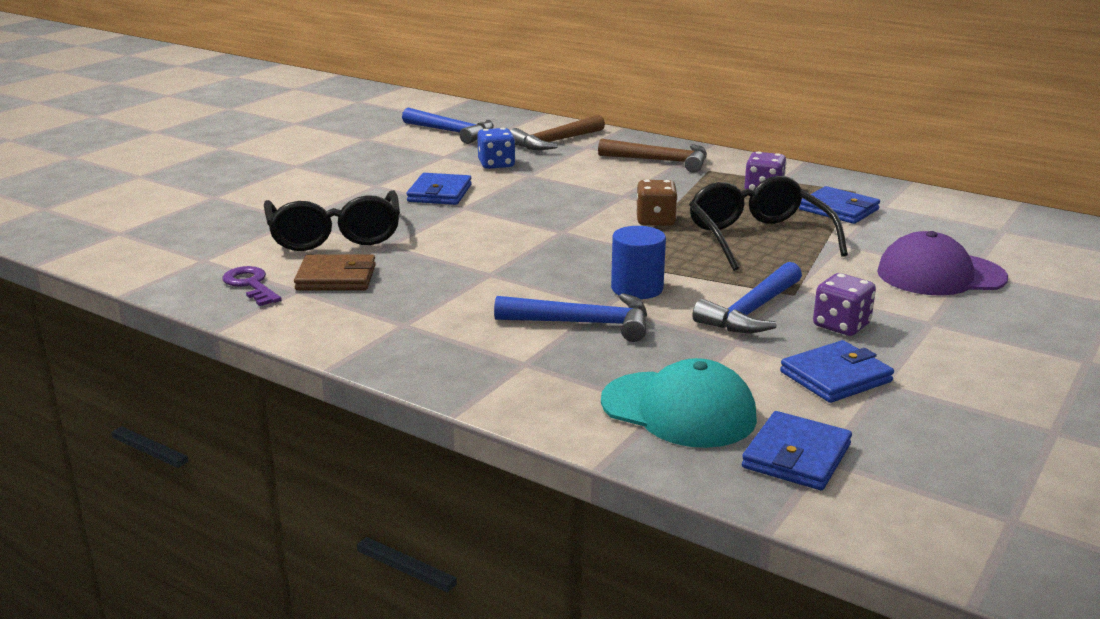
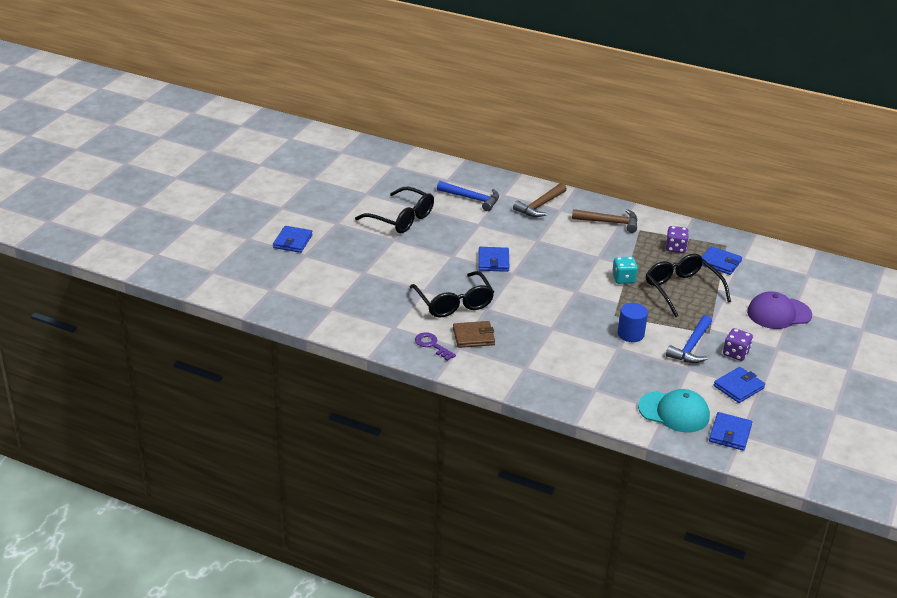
camera: 10 degrees left, 10 degrees up
(135, 162) = (292, 241): none -> blue wallet
(326, 147) = (402, 219): none -> black glasses
(496, 164) = (514, 231): blue dice -> none
(583, 323) = (613, 361): blue hammer -> none
(655, 221) = (623, 279): brown dice -> turquoise dice

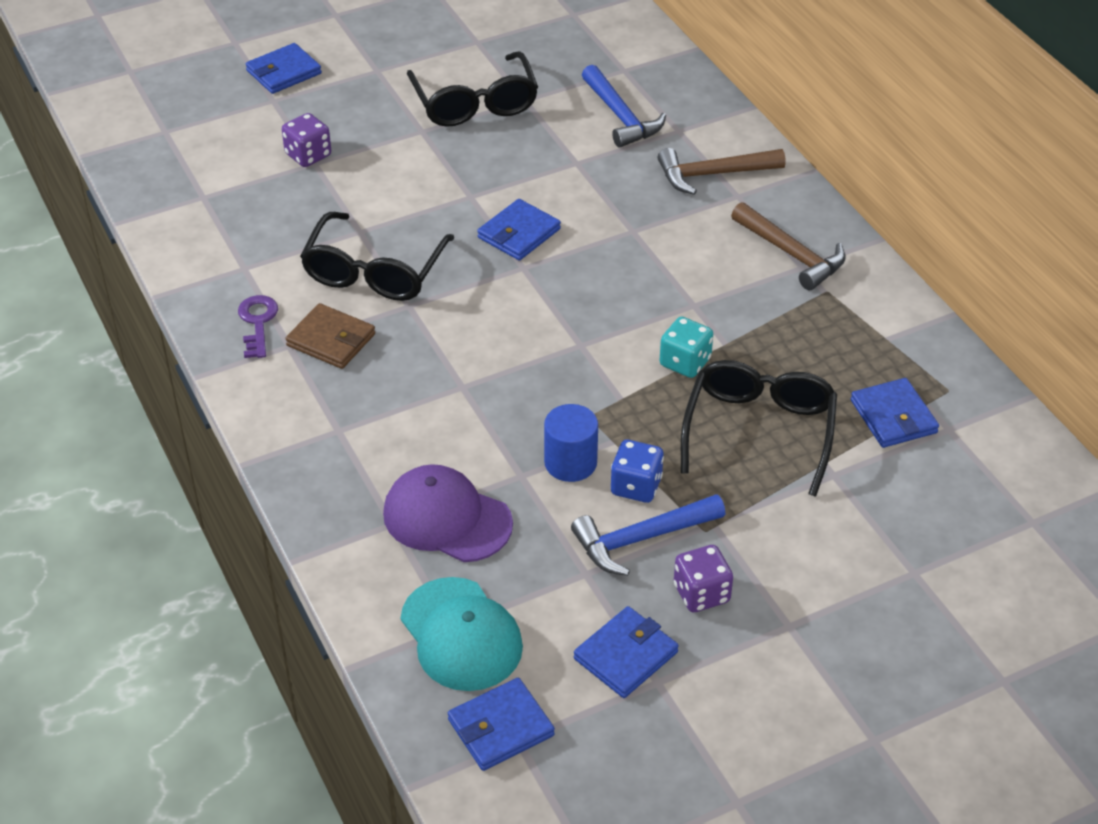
camera: 40 degrees right, 10 degrees up
(665, 330) = (636, 486): none -> blue dice
(675, 248) = (847, 352): purple dice -> purple dice (308, 155)
(738, 387) = (626, 655): blue wallet -> blue wallet turned 45 degrees counterclockwise
(778, 313) = (878, 564): purple cap -> purple cap (447, 518)

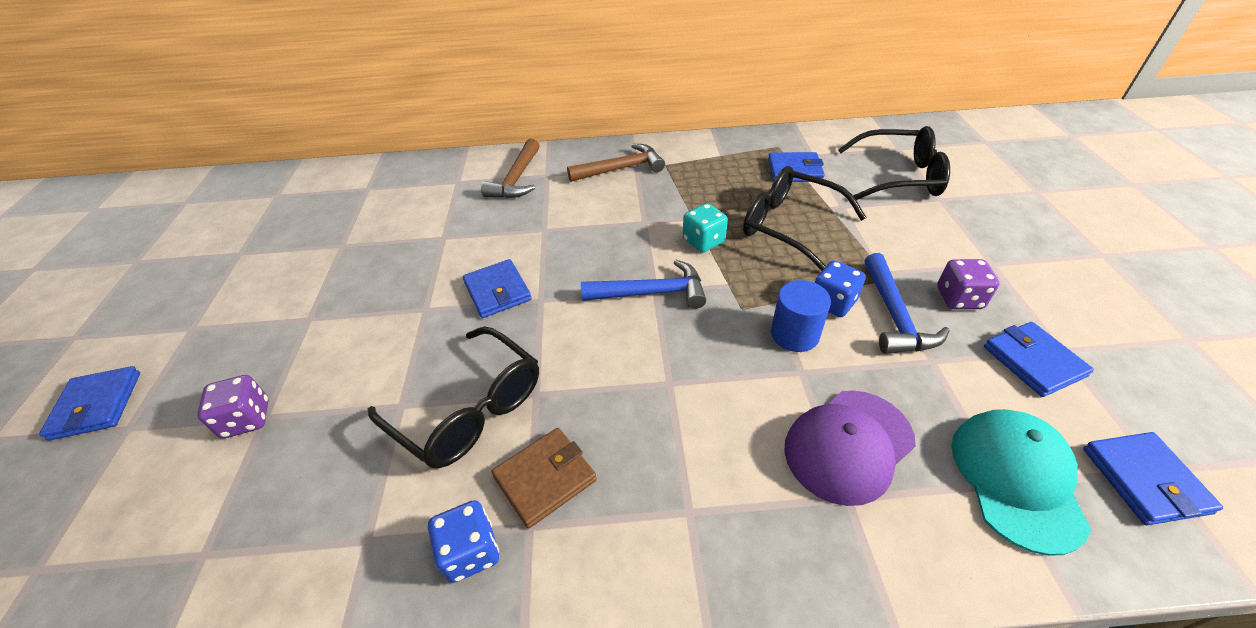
camera: 65 degrees left, 0 degrees up
(258, 323) = (471, 552): purple key -> blue dice
(461, 635) = (1016, 479): turquoise cap -> turquoise cap turned 75 degrees counterclockwise
(475, 103) = (313, 275): black glasses -> black glasses (899, 177)
(621, 116) = (415, 202): blue hammer -> blue hammer (651, 293)

